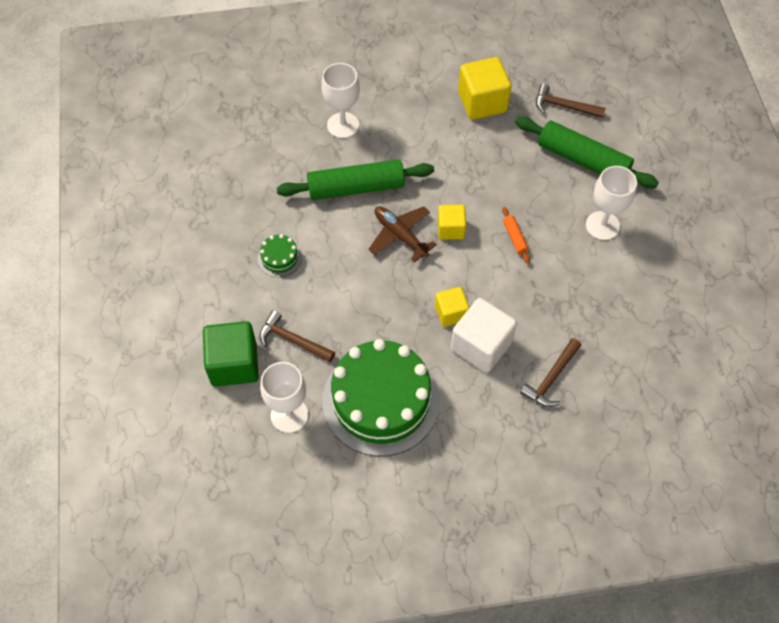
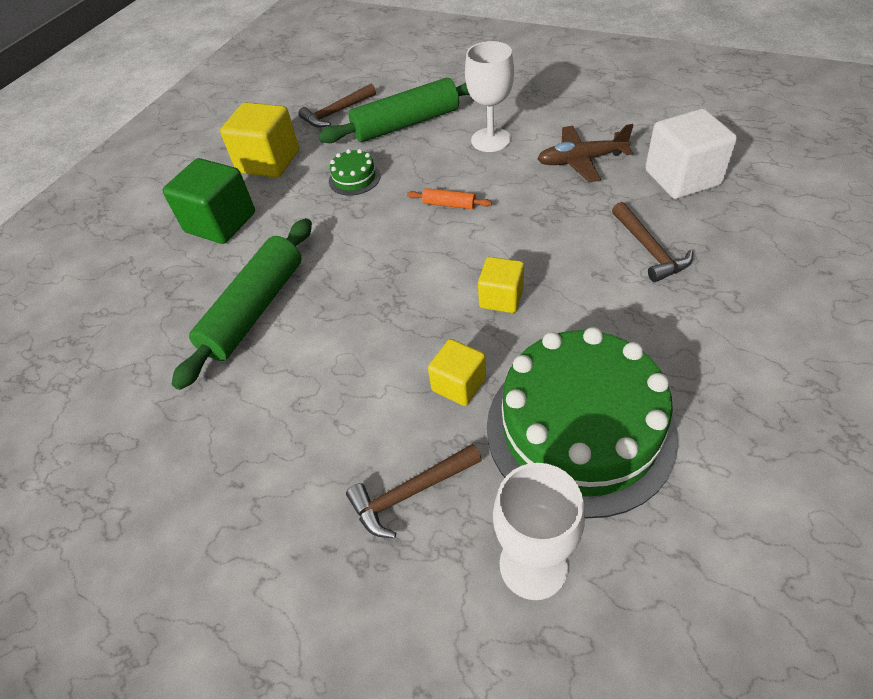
camera: 50 degrees left, 10 degrees down
(234, 364) = (390, 603): green cube -> green cube (220, 222)
(279, 258) = (270, 442): green cake -> green cake (354, 178)
(343, 125) = (163, 283): white goblet -> none
(400, 235) = (358, 297): brown plane -> brown plane (581, 160)
(451, 229) = (391, 250): yellow cube -> yellow cube (459, 384)
(481, 346) = (565, 290): white cube -> white cube (682, 178)

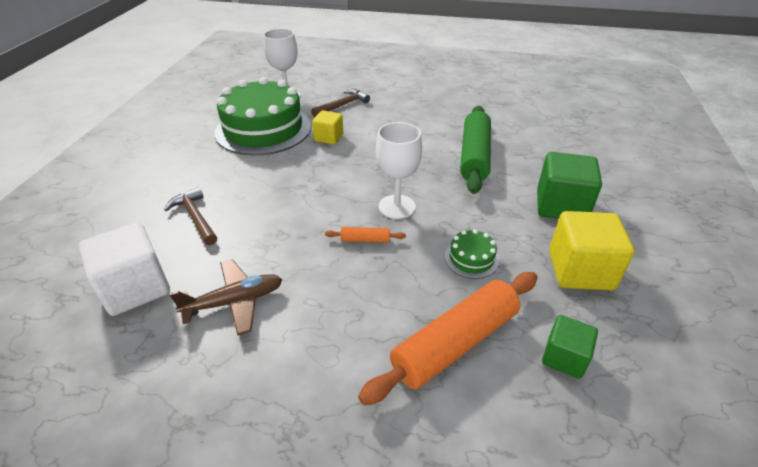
camera: 160 degrees right, 10 degrees down
(336, 112) = (564, 357): brown hammer -> green cube
(406, 124) = (455, 343): green rolling pin -> orange rolling pin
(490, 140) = (339, 324): white goblet -> white goblet (397, 207)
(501, 298) = (309, 177): yellow cube -> none

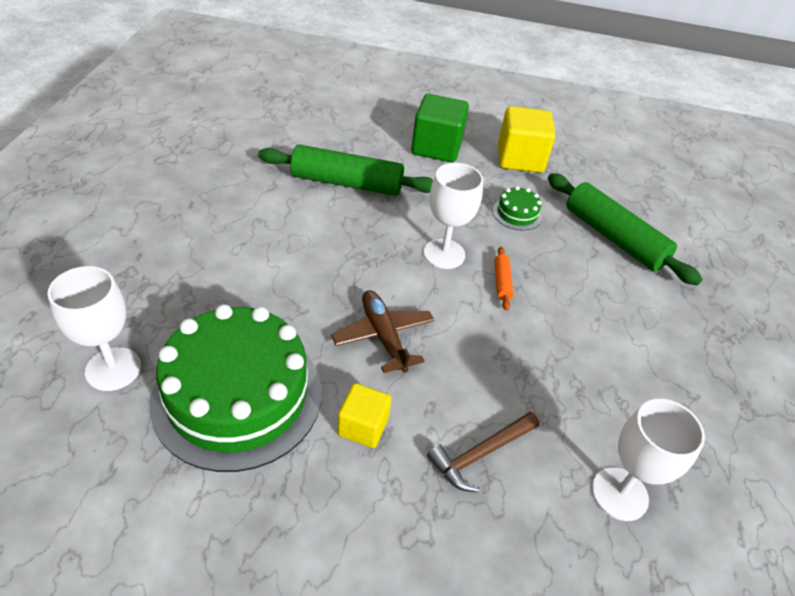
camera: 95 degrees left, 5 degrees up
(135, 288) = (619, 494): white cube -> white goblet
(234, 302) = (613, 388): brown plane -> brown plane (383, 336)
(328, 138) = (282, 310): yellow cube -> yellow cube (363, 426)
(342, 105) = (179, 292): brown hammer -> none
(455, 343) = (613, 238): orange rolling pin -> green rolling pin
(564, 357) = (608, 188): green cube -> none

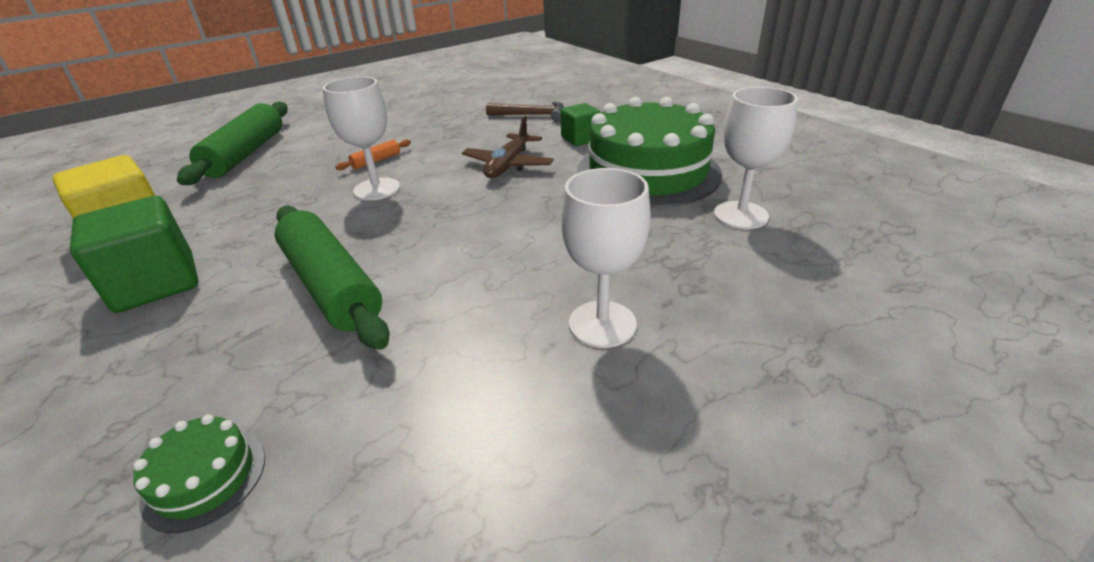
camera: 130 degrees left, 10 degrees down
(363, 426) = (580, 139): yellow cube -> green cube
(517, 213) = (260, 191): green cake -> green cake (205, 478)
(619, 494) = (489, 92): white goblet -> white goblet (602, 324)

